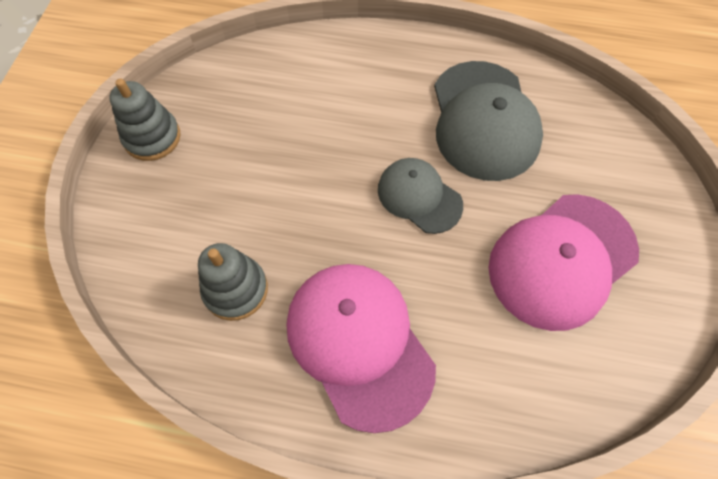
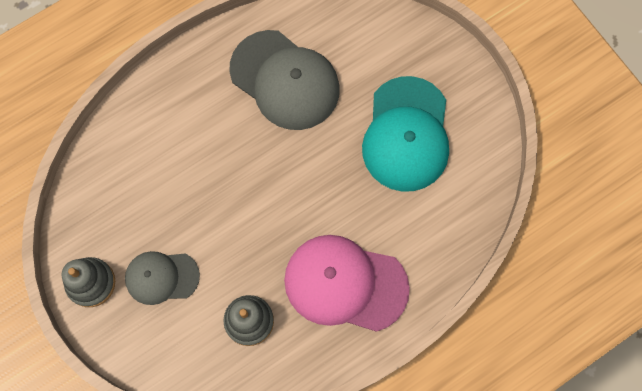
camera: 45 degrees left, 10 degrees up
(419, 197) = (295, 168): grey cap -> grey cap (161, 277)
(562, 260) = (406, 134): pink cap -> turquoise cap

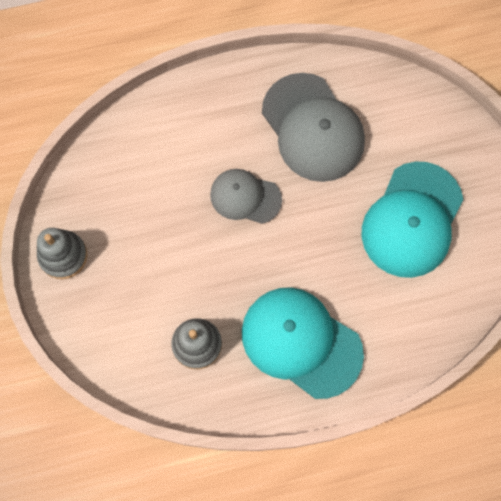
camera: 20 degrees right, 0 degrees up
(161, 277) = (130, 274): grey cap -> grey cap (245, 197)
(345, 284) = (301, 342): pink cap -> turquoise cap

